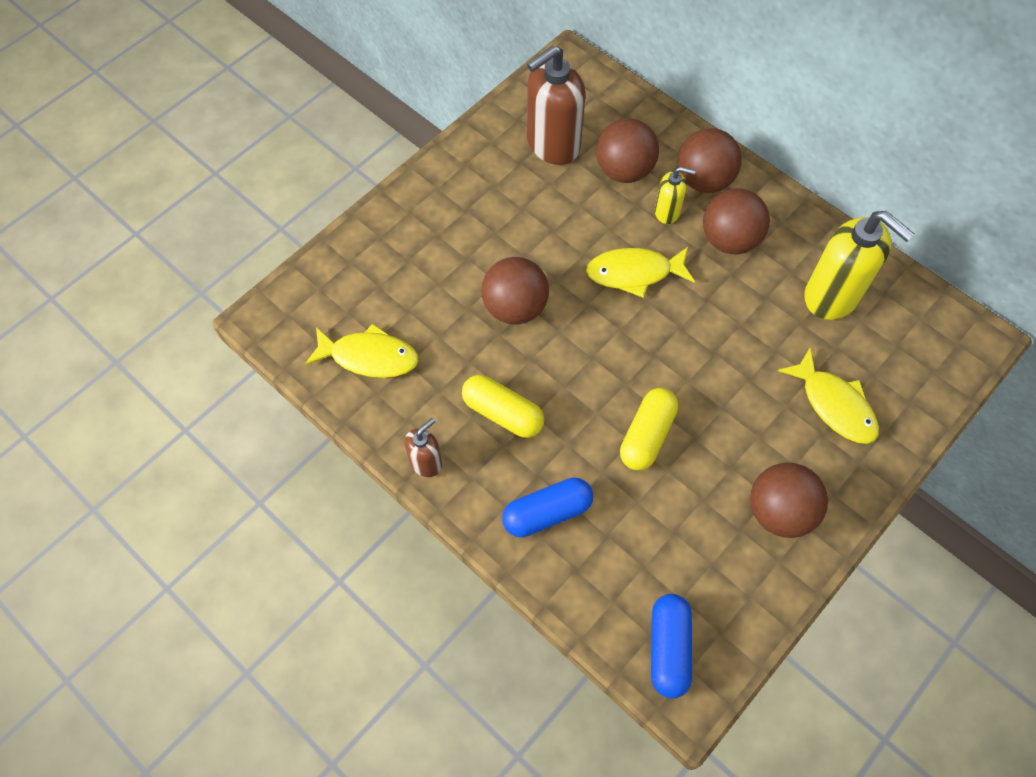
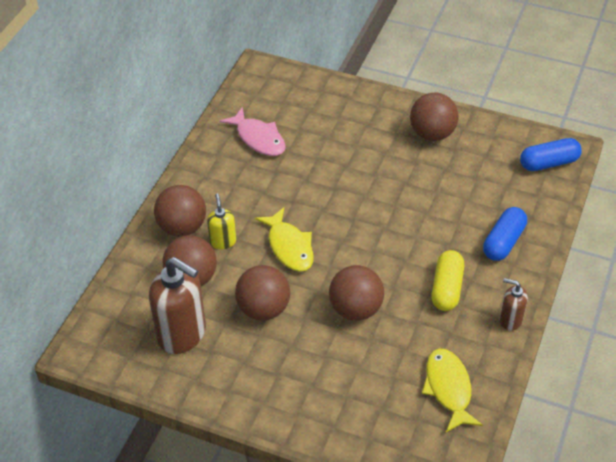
camera: 110 degrees left, 15 degrees down
(547, 513) = (503, 242): blue capsule -> blue capsule turned 75 degrees clockwise
(647, 435) = (417, 206): yellow capsule -> none
(729, 240) = (234, 200): brown ball -> brown ball (263, 309)
(832, 296) = (258, 138): yellow soap dispenser -> pink fish
(834, 405) = (343, 123): yellow fish -> none

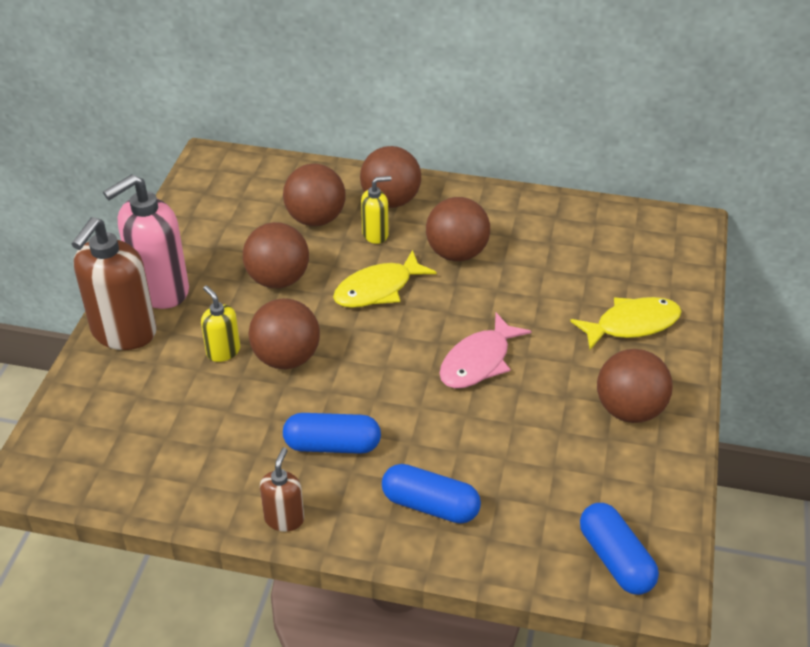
camera: 80 degrees right, 5 degrees down
(182, 334) = (236, 224): brown soap dispenser -> brown soap dispenser (124, 332)
(258, 138) = (556, 240): pink fish -> pink fish (478, 361)
(258, 392) = (160, 290): none -> pink soap dispenser
(259, 195) = (457, 253): none -> brown ball
(341, 349) = (223, 351): none -> yellow soap dispenser
(446, 288) = (332, 445): yellow capsule -> blue capsule
(448, 388) = (167, 457): yellow fish -> yellow fish (632, 324)

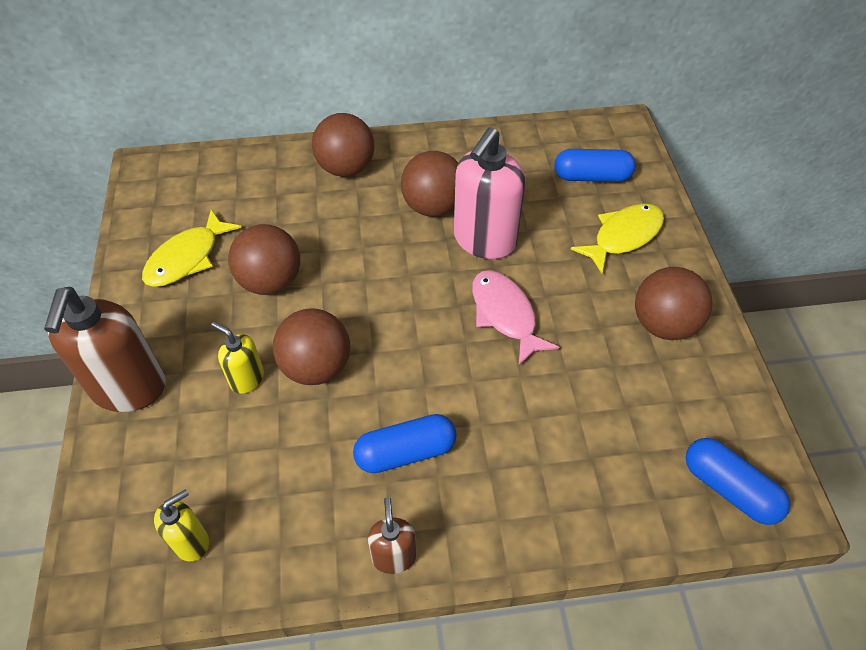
camera: 20 degrees left, 10 degrees up
(160, 290) = (150, 328): pink soap dispenser -> pink soap dispenser (484, 240)
(316, 219) = (281, 205): brown ball -> none
(375, 234) = (347, 207): yellow soap dispenser -> yellow soap dispenser (191, 542)
(378, 289) = (375, 264): yellow fish -> yellow fish (187, 258)
(430, 505) = (532, 489): blue capsule -> blue capsule (592, 177)
(478, 361) = (505, 315): pink fish -> pink fish turned 135 degrees clockwise

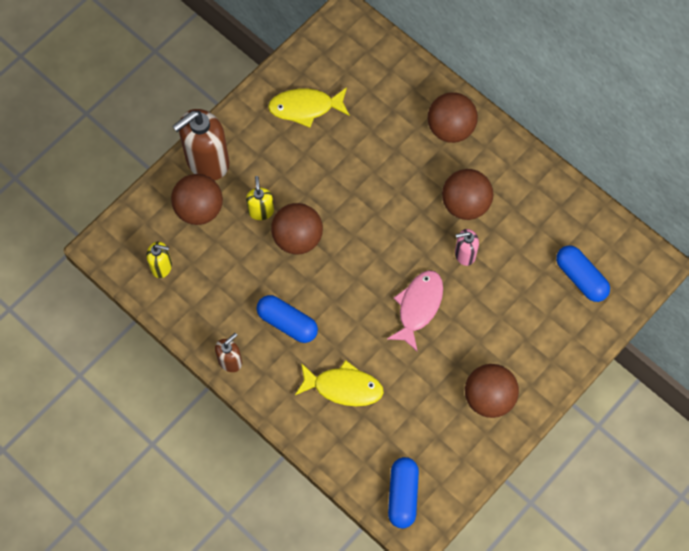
camera: 50 degrees right, 15 degrees up
(270, 281) = (329, 165): brown ball -> brown ball (199, 209)
(484, 240) = (464, 254): pink soap dispenser -> pink soap dispenser, size x0.51
(623, 236) = (542, 331): yellow fish -> yellow fish (343, 387)

